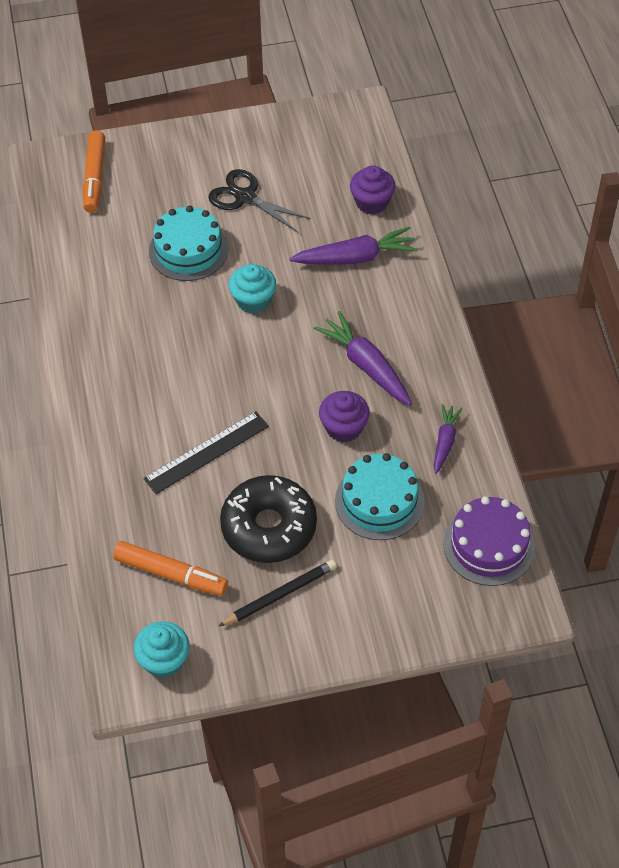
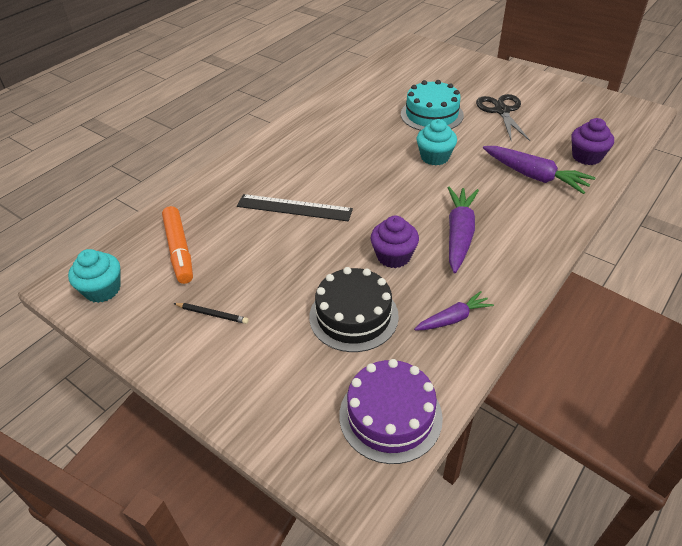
camera: 50 degrees right, 10 degrees down
(94, 177) = (428, 61): orange marker -> none
(269, 527) = (266, 272): black donut -> none
(280, 595) = (212, 314): black pencil -> black pencil, size x0.64
(379, 501) = (353, 316): turquoise cake -> black cake

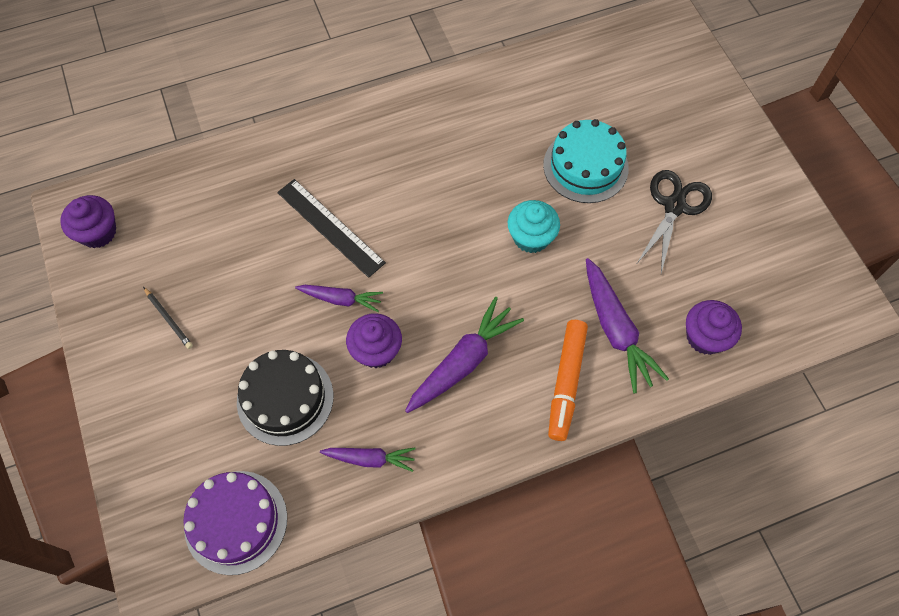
camera: 30 degrees right, 20 degrees up
(102, 290) = (98, 232): turquoise cupcake -> purple cupcake
(179, 250) = (189, 221): orange marker -> orange marker (566, 382)
(340, 241) = (341, 299): none -> purple carrot

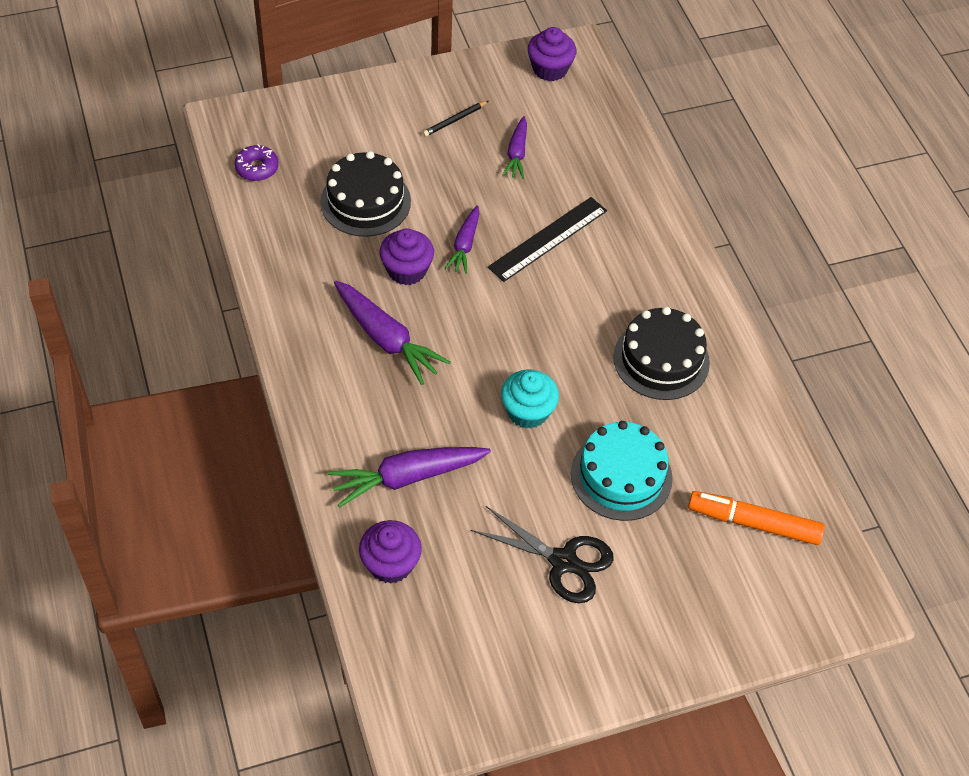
camera: 90 degrees right, 10 degrees down
(236, 522) = (257, 168): purple cake -> purple donut
(370, 459) = (298, 261): purple carrot -> purple carrot (516, 153)
(463, 138) = (661, 359): none -> black cake
(566, 382) = (353, 424): orange marker -> orange marker (753, 523)

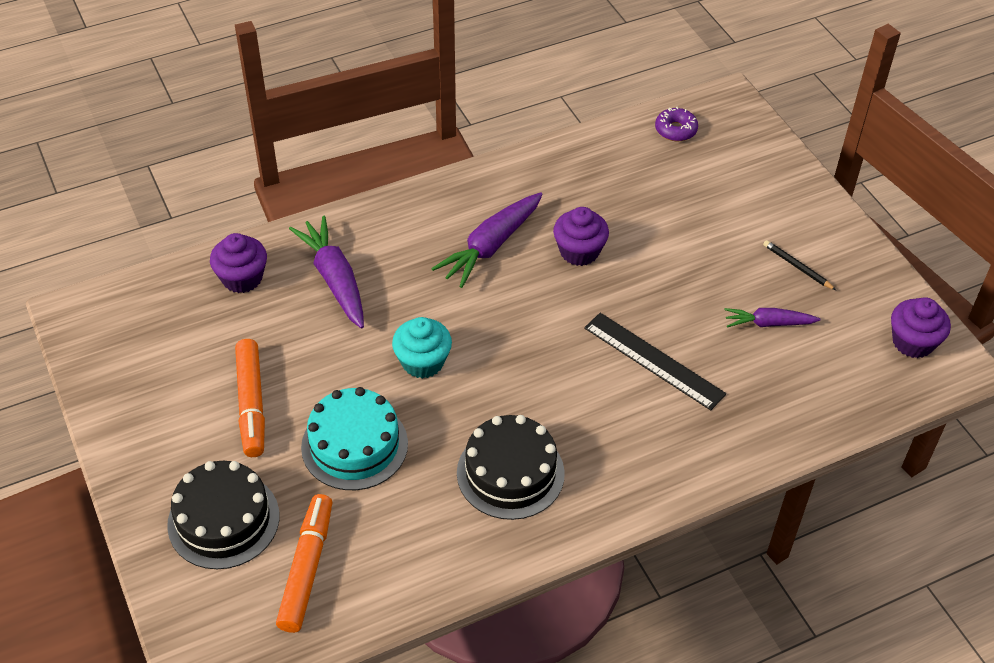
camera: 85 degrees right, 5 degrees down
(365, 201) = (659, 211): black cake -> black cake (223, 520)
(464, 245) = (625, 292): purple carrot -> none
(563, 561) = (251, 404): black scissors -> orange marker

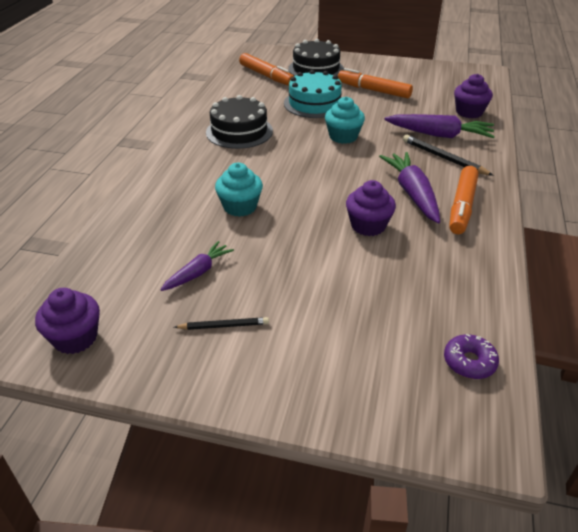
camera: 130 degrees right, 10 degrees down
(390, 254) = (443, 158): none -> black pencil
(478, 204) = (462, 206): none -> orange marker
(653, 360) = (240, 207): black ruler -> turquoise cupcake

